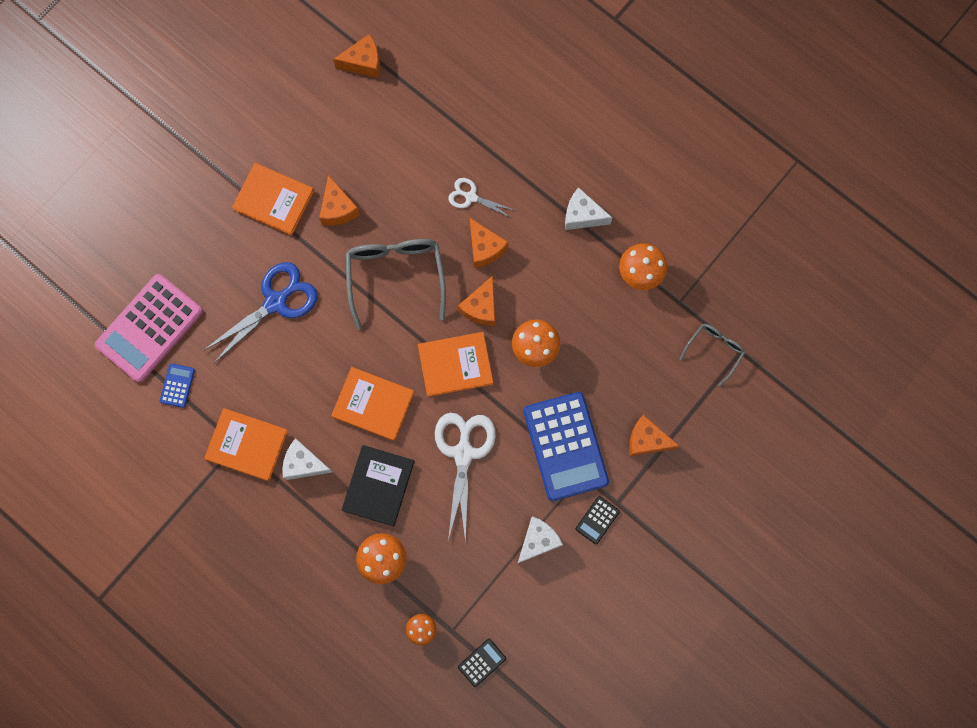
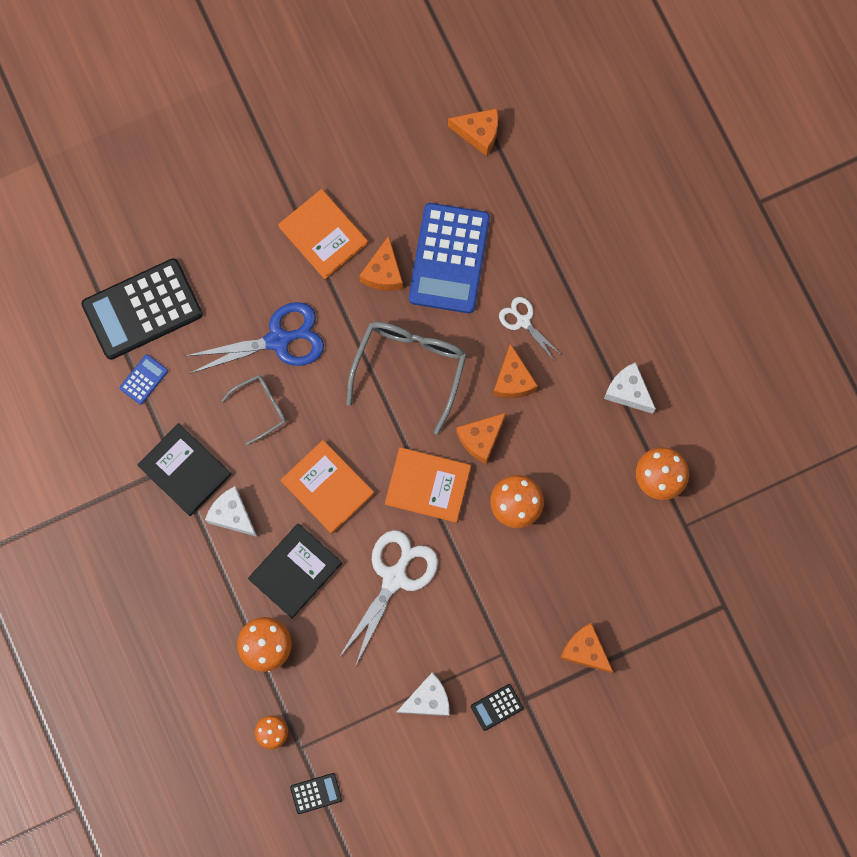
camera: 25 degrees right, 0 degrees up
(150, 328) = (142, 309): pink calculator -> black calculator
(247, 445) = (185, 470): orange book -> black book
(565, 446) = (500, 618): blue calculator -> blue calculator (449, 258)
(714, 350) = (697, 591): grey glasses -> grey glasses (261, 407)

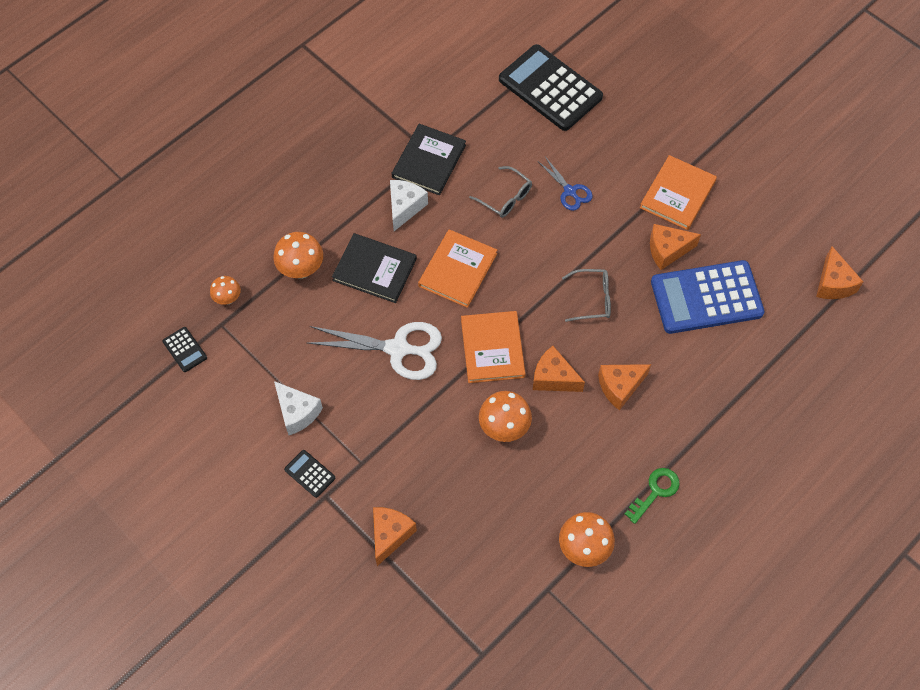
camera: 70 degrees right, 15 degrees down
(143, 379) = (492, 108): blue calculator -> none
(278, 340) = (570, 191): blue scissors -> blue scissors, size x0.55
(410, 367) = (592, 299): grey glasses -> grey glasses, size x0.55
(523, 321) = (679, 377): white scissors -> none
(628, 391) = (655, 492): white cheese -> green key

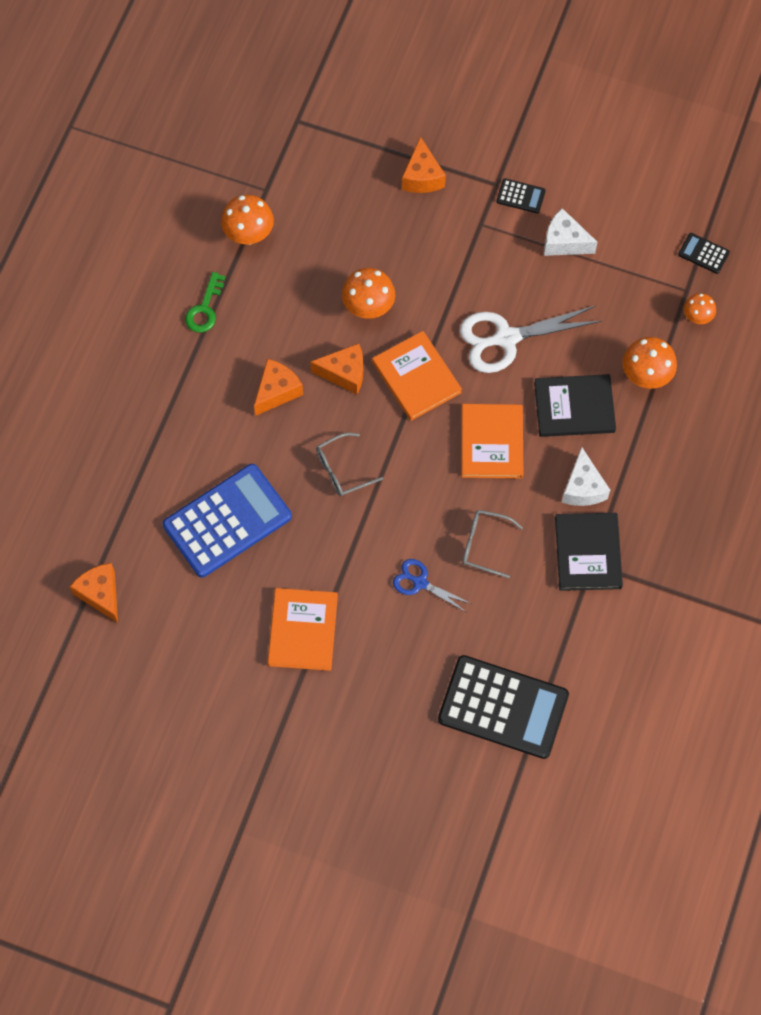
camera: 155 degrees right, 5 degrees up
(667, 250) = (287, 557): orange cheese -> none

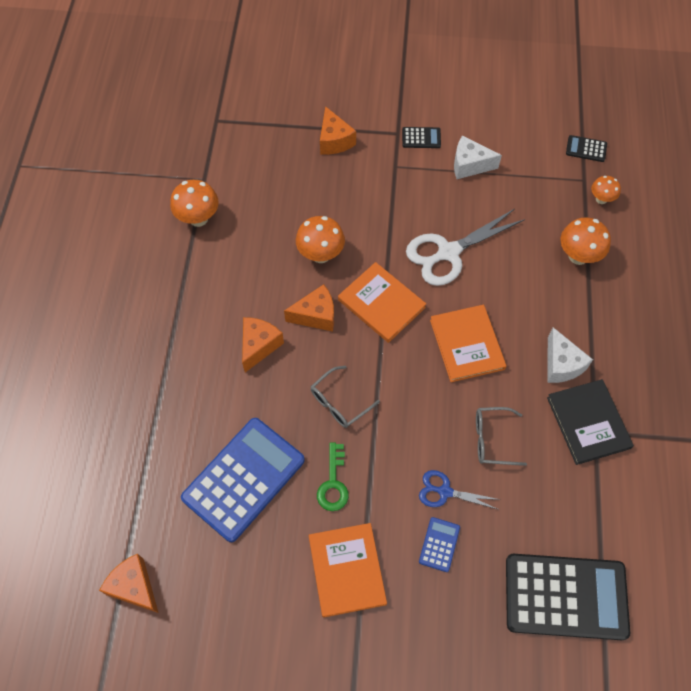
camera: 15 degrees left, 5 degrees down
(204, 308) = (174, 289): green key -> green key (333, 483)
(398, 630) = (439, 544): none -> blue calculator
(574, 407) = (527, 296): black book -> none

